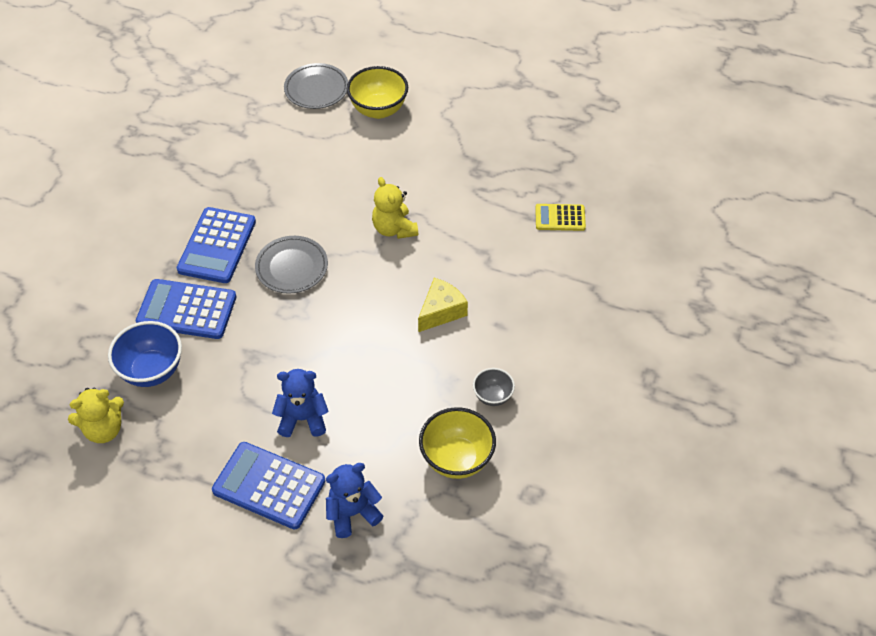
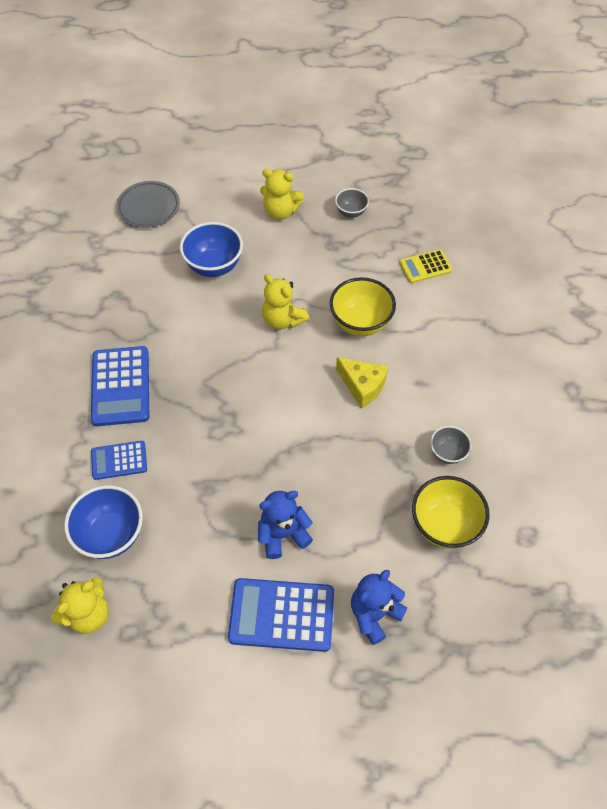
camera: 20 degrees left, 5 degrees up
(187, 310) = (119, 460): blue calculator -> blue calculator, size x0.59
(292, 267) = (203, 386): grey plate -> none
(352, 161) = (214, 266): none -> blue bowl
(378, 110) = (216, 211): yellow bowl -> yellow bowl (360, 323)
(441, 127) = (280, 212): none -> yellow teddy bear
(441, 311) = (362, 386): yellow cheese -> yellow cheese turned 105 degrees clockwise
(511, 145) = (351, 212): none -> grey bowl

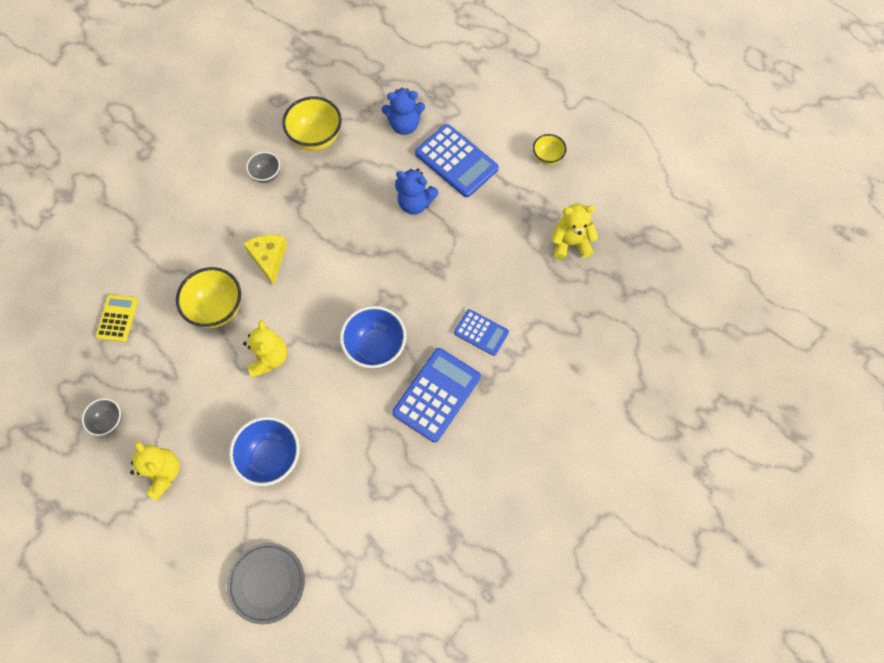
camera: 140 degrees left, 10 degrees up
(111, 535) = (523, 282): blue bowl -> blue bowl (376, 347)
(184, 703) = (547, 157): none -> yellow bowl
(425, 267) = (117, 318): yellow calculator -> yellow calculator turned 105 degrees counterclockwise

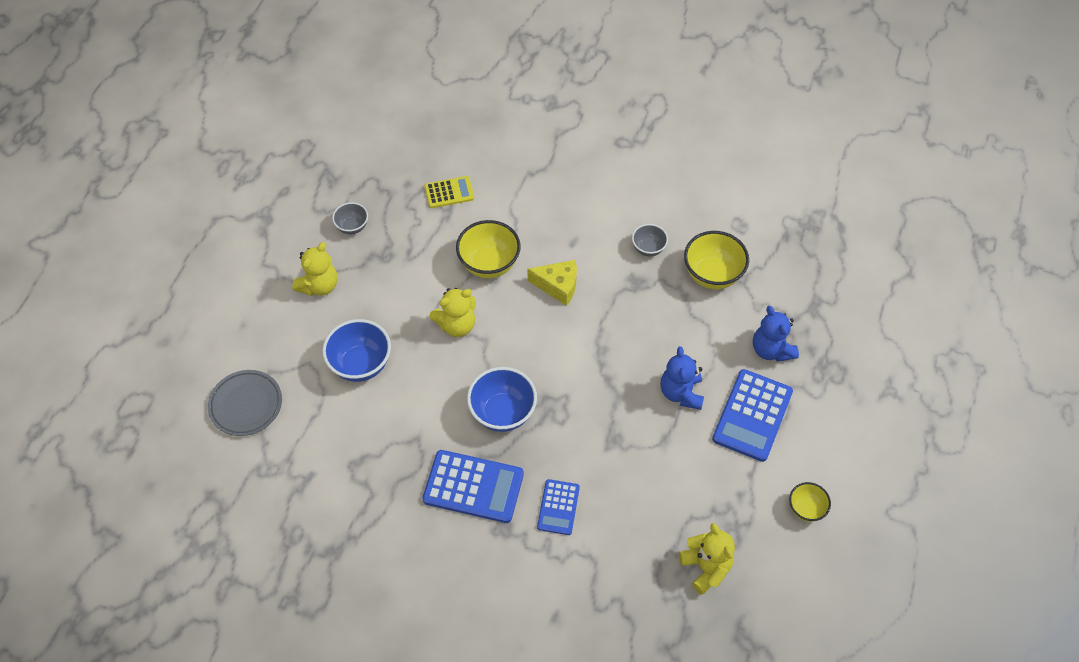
camera: 70 degrees right, 10 degrees down
(269, 259) = (558, 286): yellow cheese -> yellow cheese turned 45 degrees clockwise

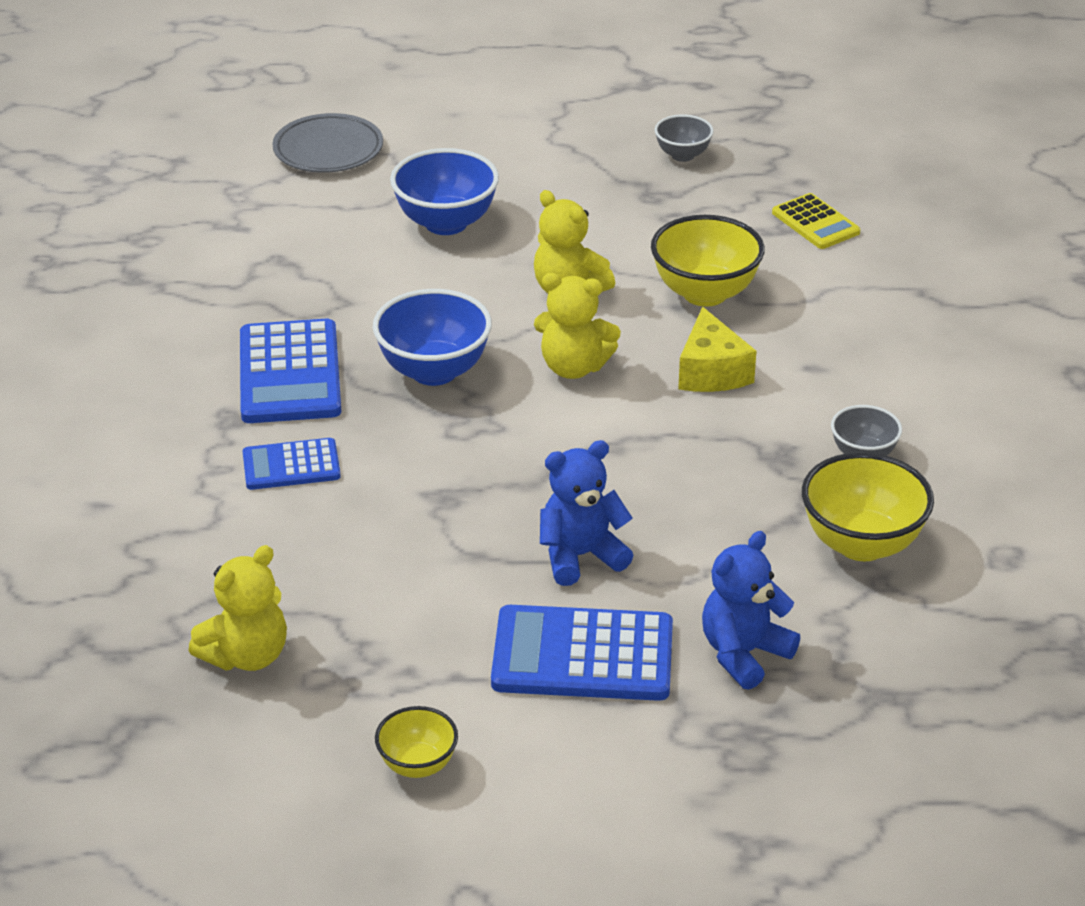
camera: 70 degrees right, 20 degrees down
(319, 285) = (559, 155): yellow teddy bear -> yellow teddy bear (574, 367)

